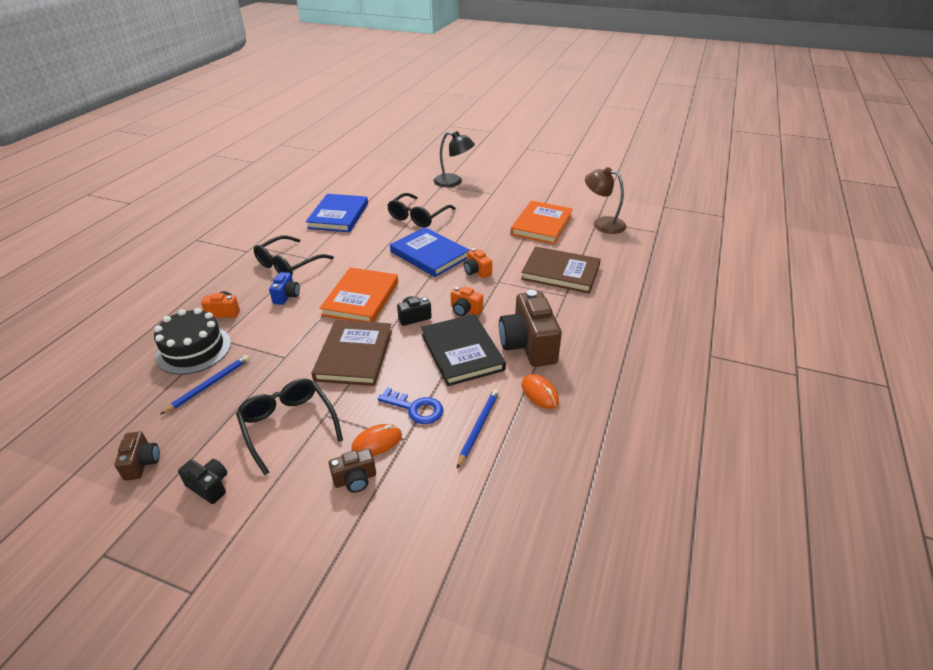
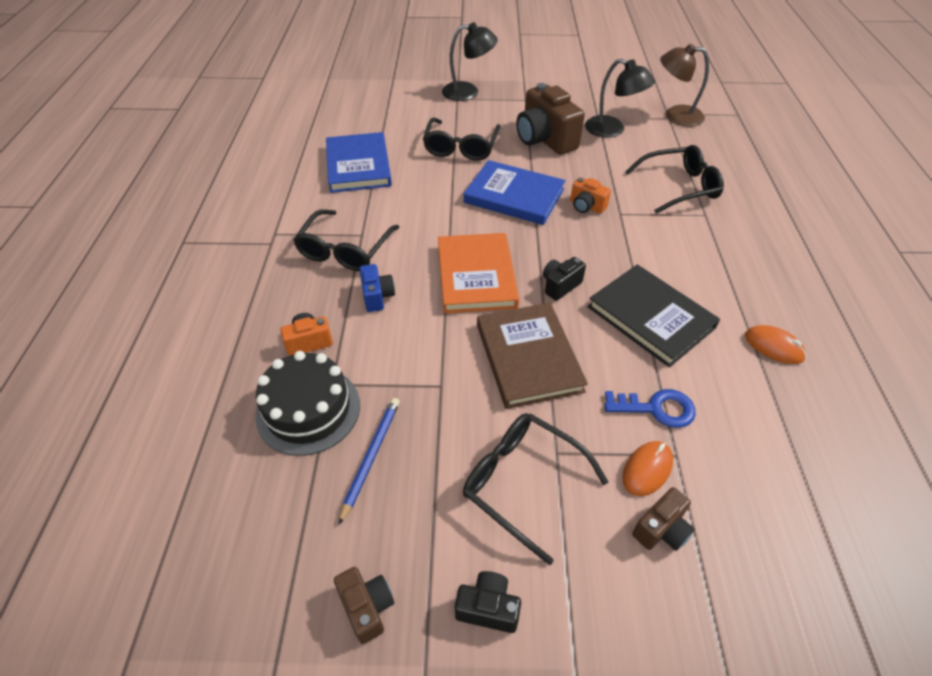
camera: 20 degrees left, 10 degrees up
(465, 310) = (612, 261): orange camera -> none
(478, 427) = (743, 411): blue pencil -> none
(528, 345) = (715, 289): brown camera -> brown camera (545, 140)
(542, 225) = (612, 130): orange book -> black lamp
(560, 273) = (678, 187): brown book -> black glasses

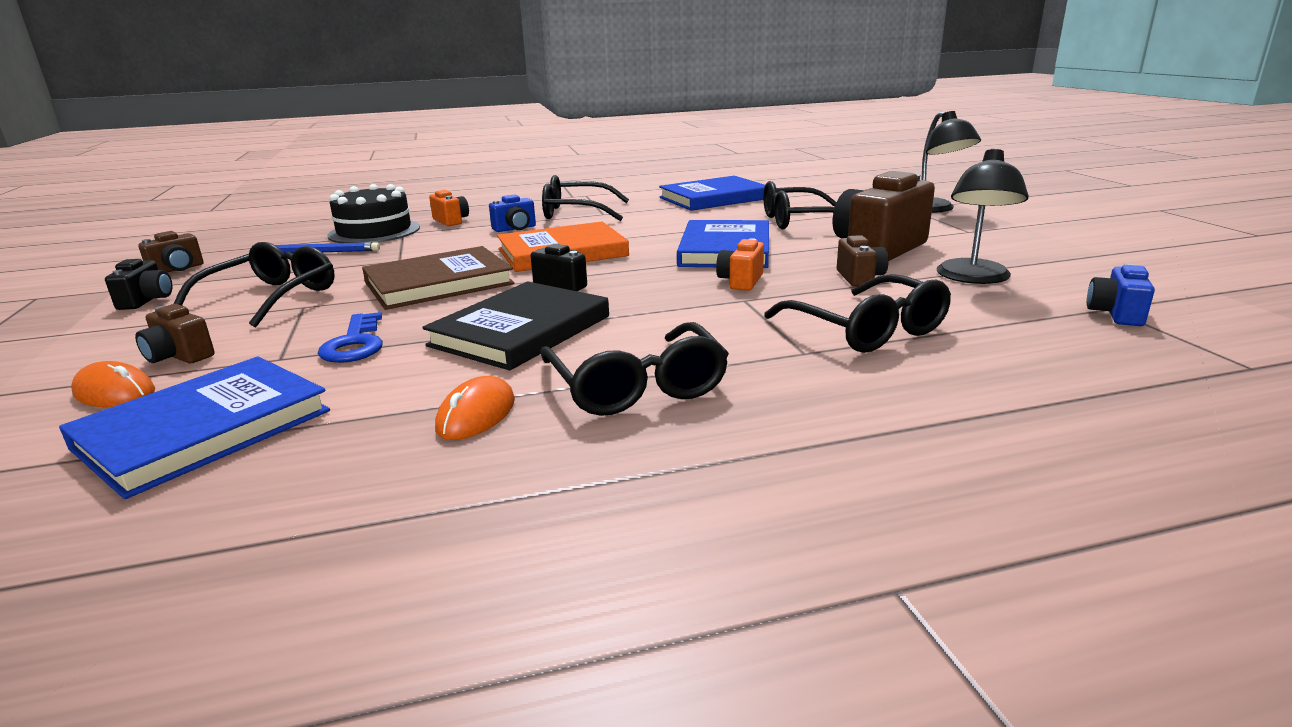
camera: 75 degrees right, 25 degrees down
(597, 163) = (859, 278): none -> brown camera
(647, 469) = (264, 345): orange mouse -> orange mouse (115, 393)
(675, 115) = (1116, 314): brown lamp -> blue camera
(741, 280) = (636, 385): none -> black glasses
(791, 481) = (204, 429): none -> blue book

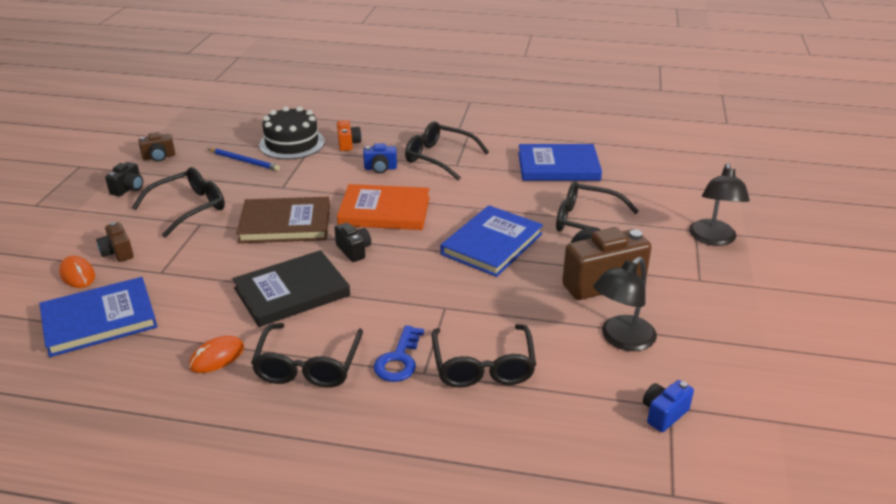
camera: 25 degrees right, 10 degrees up
(355, 344) = (202, 272): blue key -> blue key (399, 359)
(741, 281) = (463, 286): orange camera -> none
(859, 278) = (544, 311): brown camera -> none

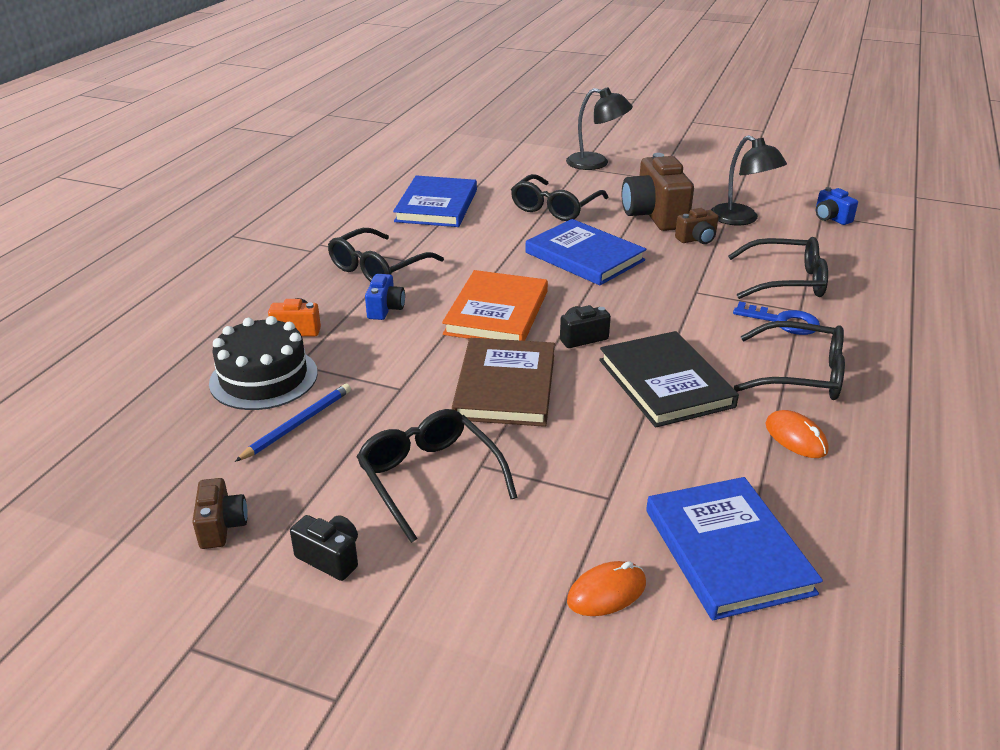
camera: 80 degrees left, 0 degrees up
(118, 253) = (548, 550): brown camera -> brown camera (697, 239)

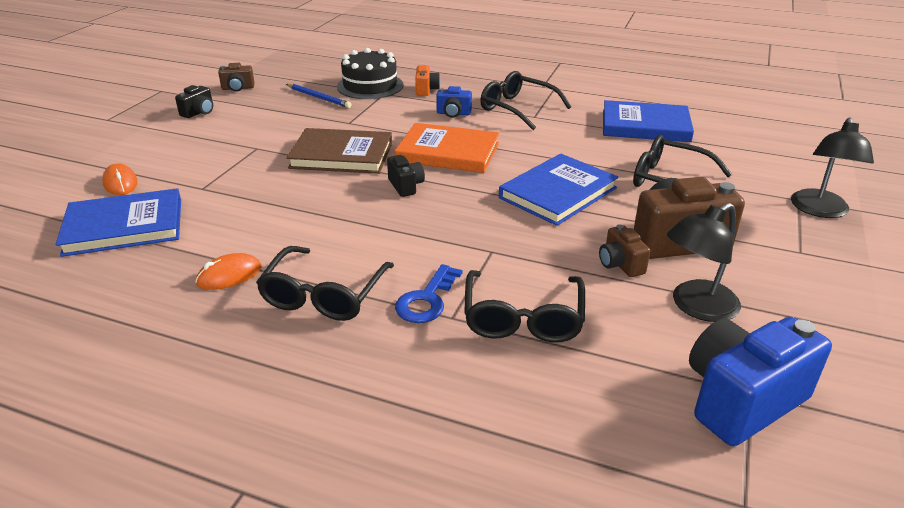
camera: 90 degrees right, 0 degrees up
(430, 479) = (250, 134): black glasses -> none
(665, 383) = (329, 219): black book -> none
(831, 218) = (741, 400): blue camera -> blue camera, size x2.01

